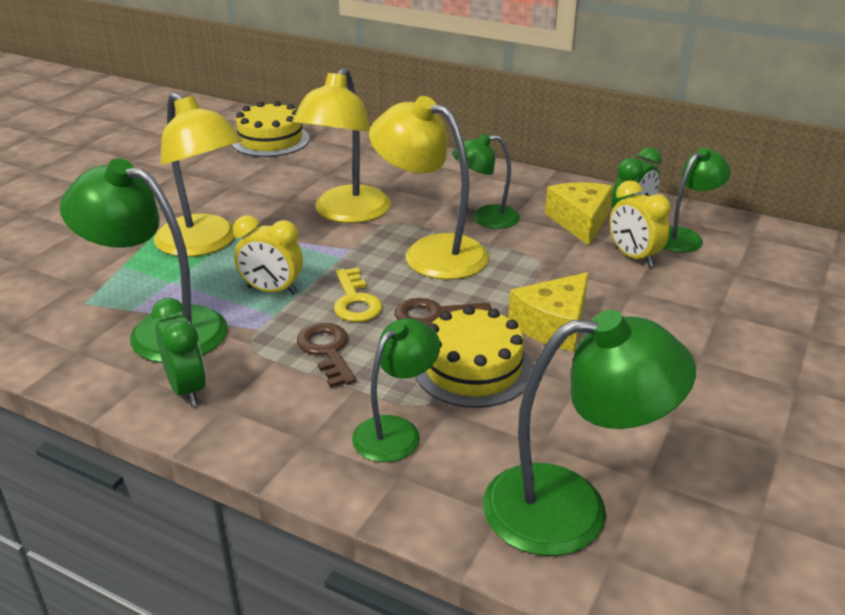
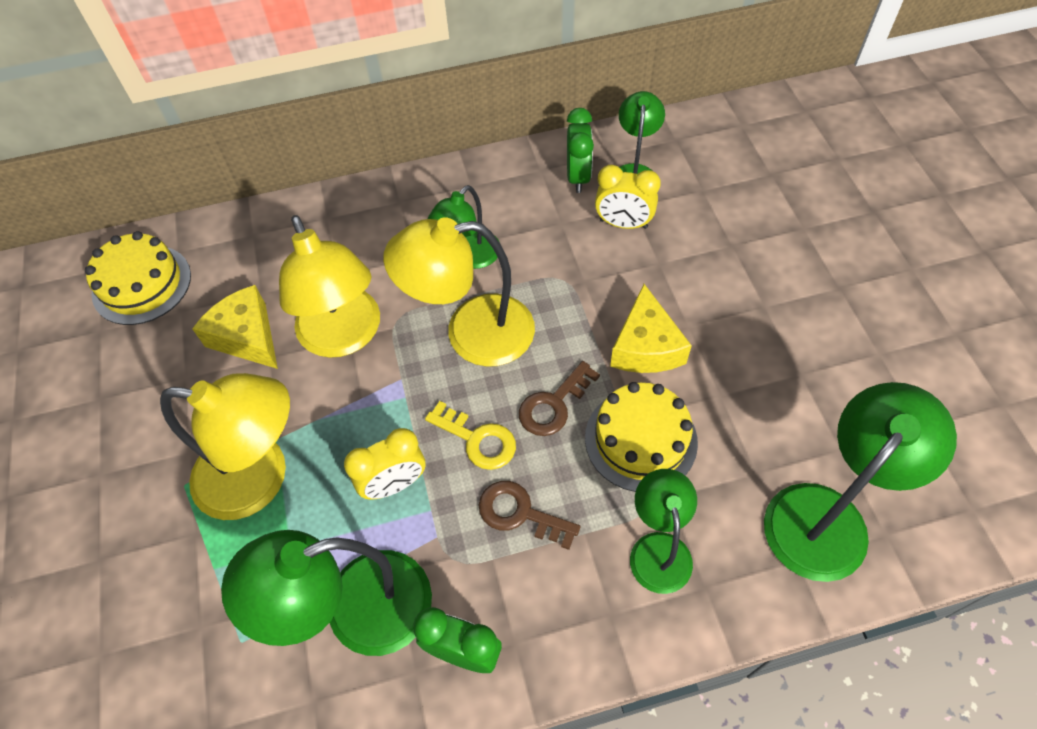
camera: 40 degrees left, 25 degrees up
(580, 222) = (545, 208): yellow cheese -> yellow cheese (247, 337)

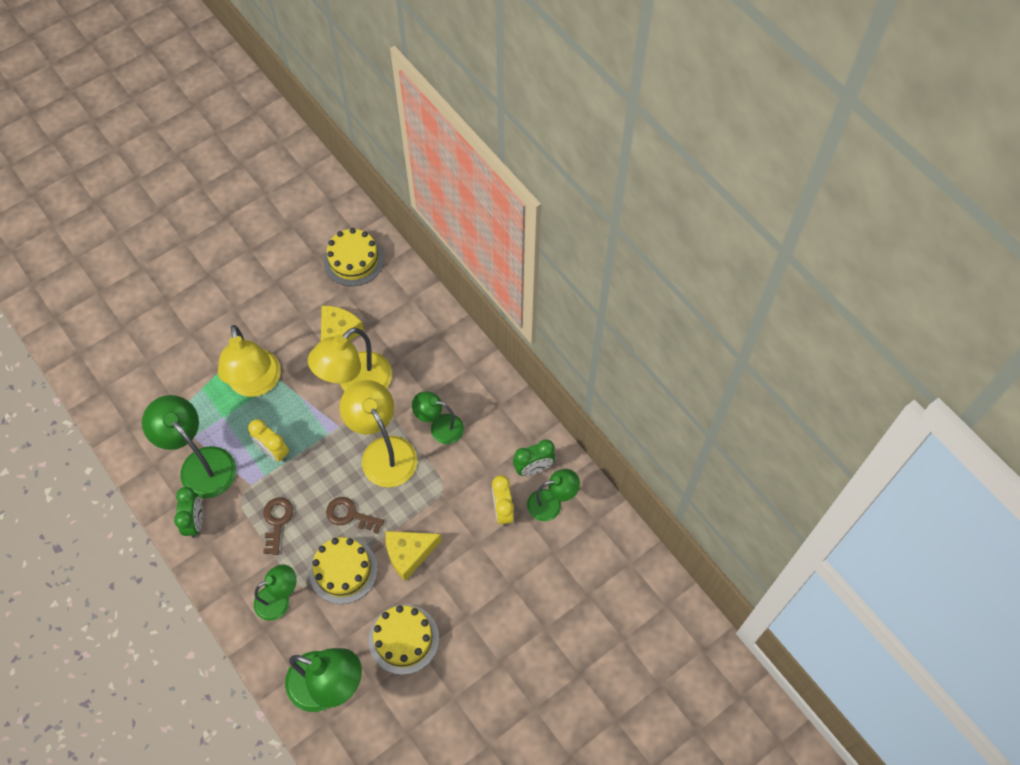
camera: 65 degrees right, 5 degrees up
(477, 439) = (314, 482): yellow key -> none
(776, 390) = (403, 639): none -> yellow cake

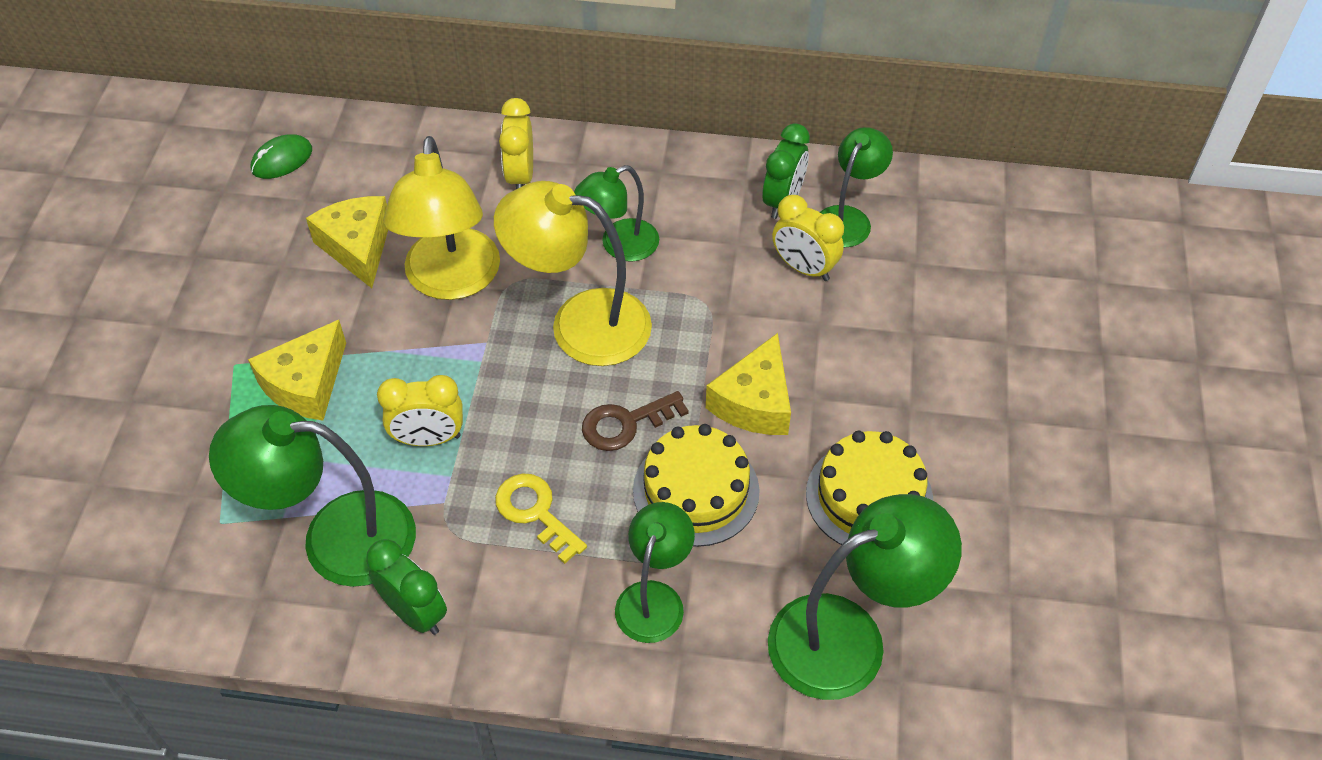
camera: 45 degrees left, 10 degrees down
(256, 384) = (306, 384): yellow lamp -> yellow cheese
(277, 521) = (535, 512): brown key -> yellow key
(353, 260) = (282, 160): yellow cake -> green mouse
(438, 354) = (520, 176): none -> yellow clock

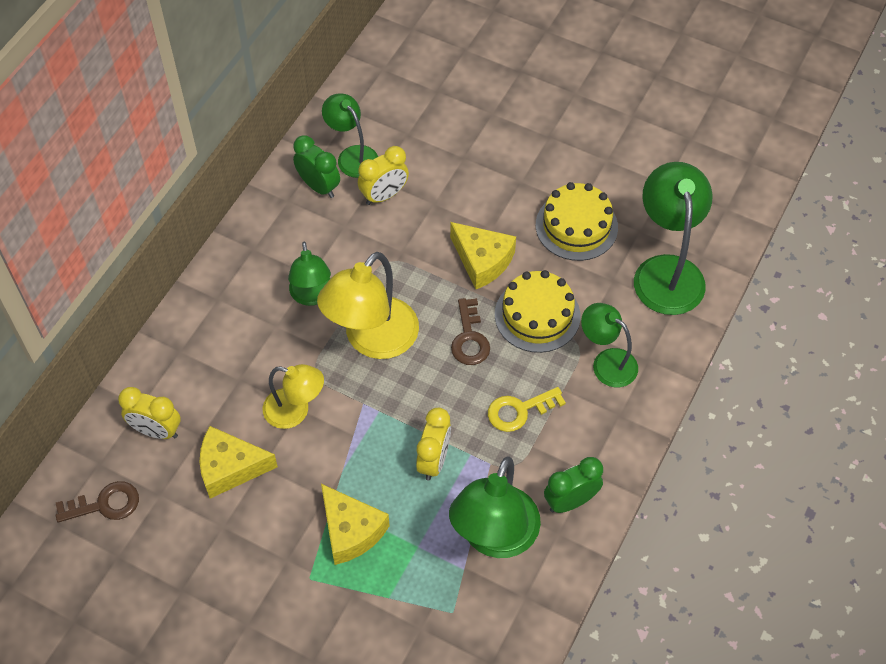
camera: 70 degrees left, 5 degrees up
(282, 160) = (105, 504): green mouse -> brown key
(451, 281) = (295, 411): yellow lamp -> yellow lamp, size x0.61
(520, 176) = (212, 339): yellow clock -> yellow clock (156, 431)

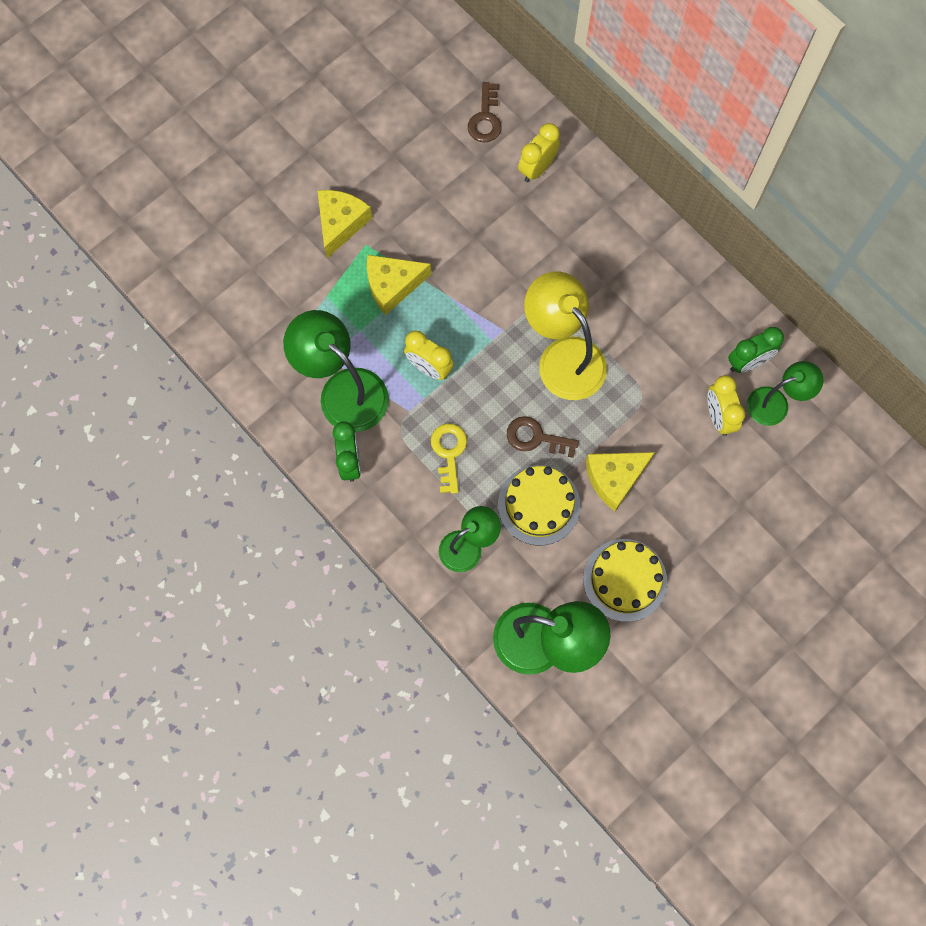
camera: 110 degrees right, 15 degrees up
(230, 468) = (482, 213): yellow cheese -> yellow cheese (340, 223)
(295, 411) = (516, 275): yellow lamp -> none
(312, 296) = (627, 321): green lamp -> none

